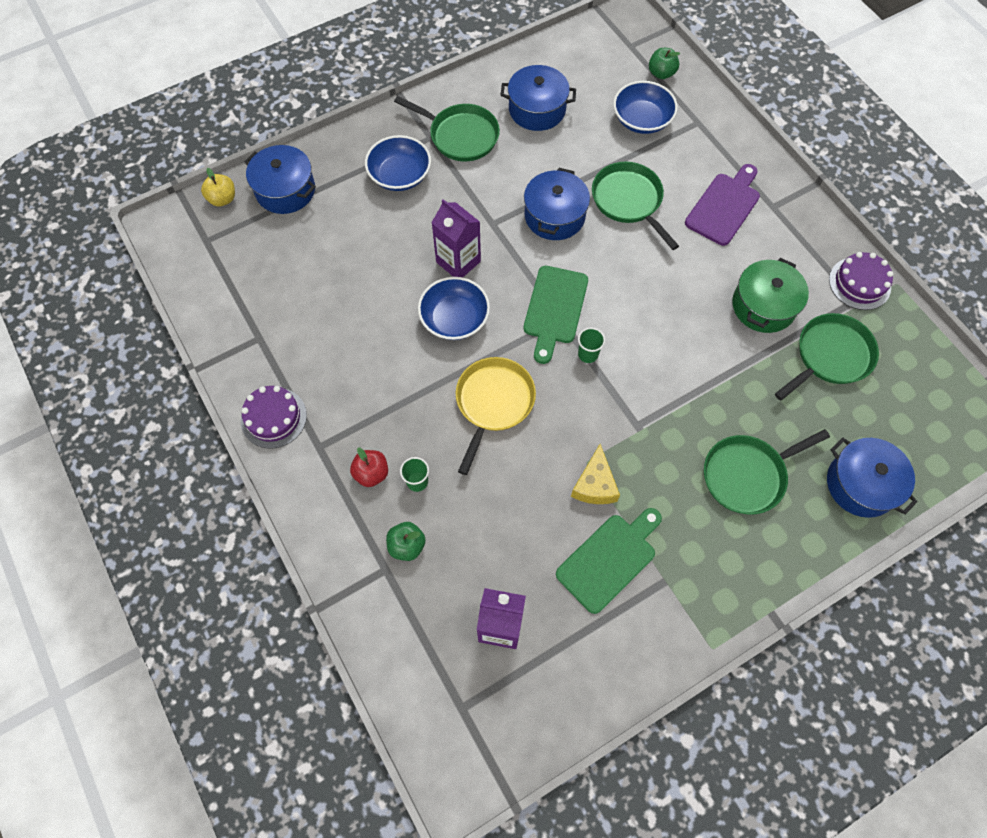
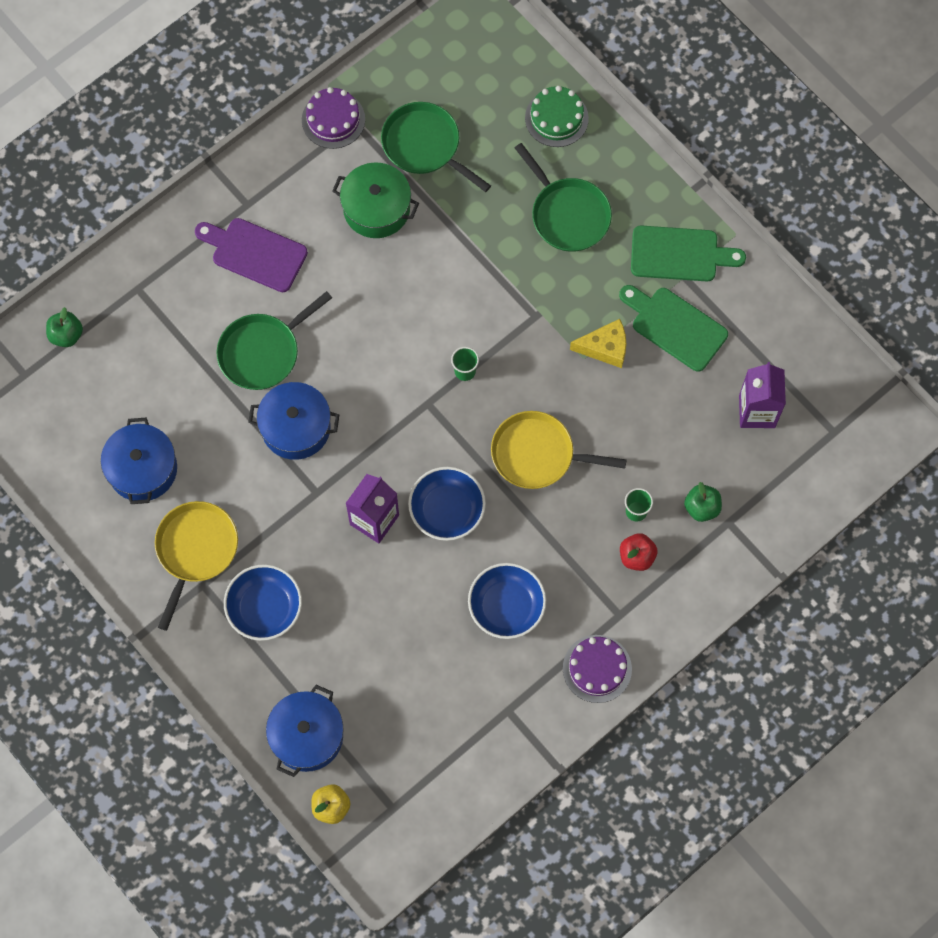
camera: 100 degrees left, 5 degrees up
(460, 136) = (195, 550): green pan -> yellow pan
(554, 309) = (416, 411): green cutting board -> green cutting board (679, 254)
(642, 120) = (142, 350): blue bowl -> blue bowl (506, 606)
(861, 484) = (556, 118): blue pot -> green cake

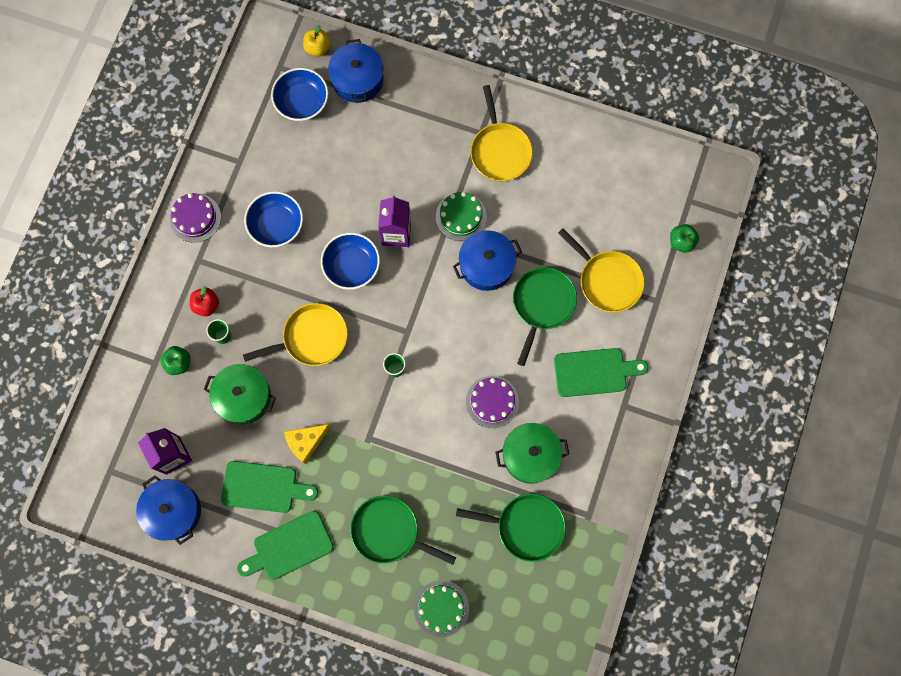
camera: 150 degrees right, 5 degrees up
(142, 469) = (569, 182): blue pot -> blue pot (173, 511)
(175, 338) = (607, 280): none -> yellow pan
(255, 253) = (594, 372): purple cutting board -> green cutting board
(265, 608) = (432, 140): blue bowl -> blue bowl (302, 102)
(289, 498) = (461, 216): none -> green cake
(333, 119) = (606, 508): purple cake -> purple cake (492, 401)
(648, 431) = (243, 397): none -> green pot

